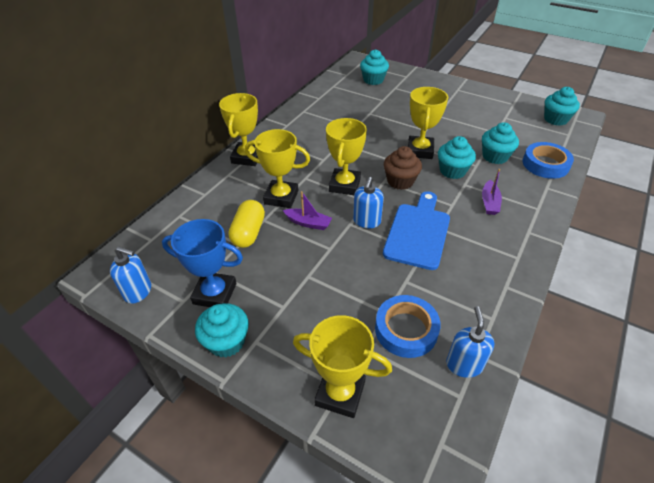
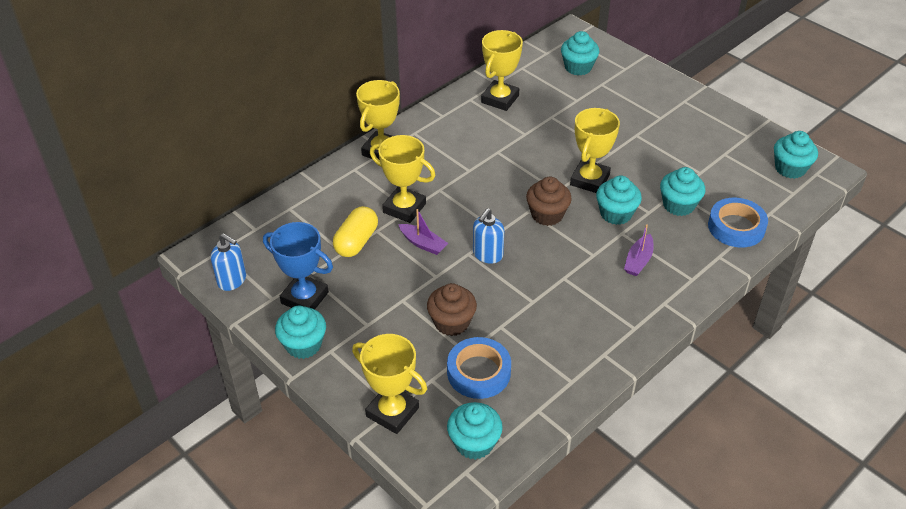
camera: 15 degrees right, 0 degrees up
(344, 185) = (480, 207): yellow trophy -> yellow trophy (500, 99)
(361, 287) = (451, 322): none -> brown cupcake
(418, 232) = (538, 278): blue cutting board -> none
(435, 407) = (474, 443): none -> turquoise cupcake
(464, 364) = (520, 415): blue soap dispenser -> none

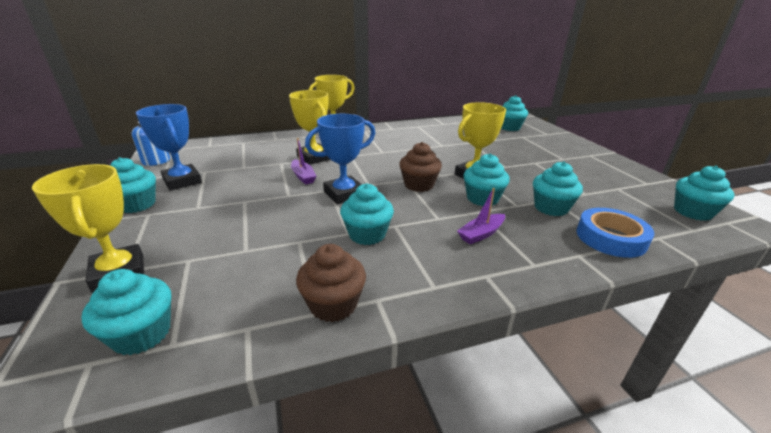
camera: 25 degrees right, 15 degrees down
(356, 242) = (259, 165): yellow capsule -> none
(451, 322) = (261, 225): brown cupcake -> brown cupcake (333, 304)
(478, 372) = (235, 269): blue tape -> none
(487, 254) = (344, 194): blue soap dispenser -> blue trophy
(500, 99) = (439, 129): yellow trophy -> none
(549, 297) = (367, 234): none -> turquoise cupcake

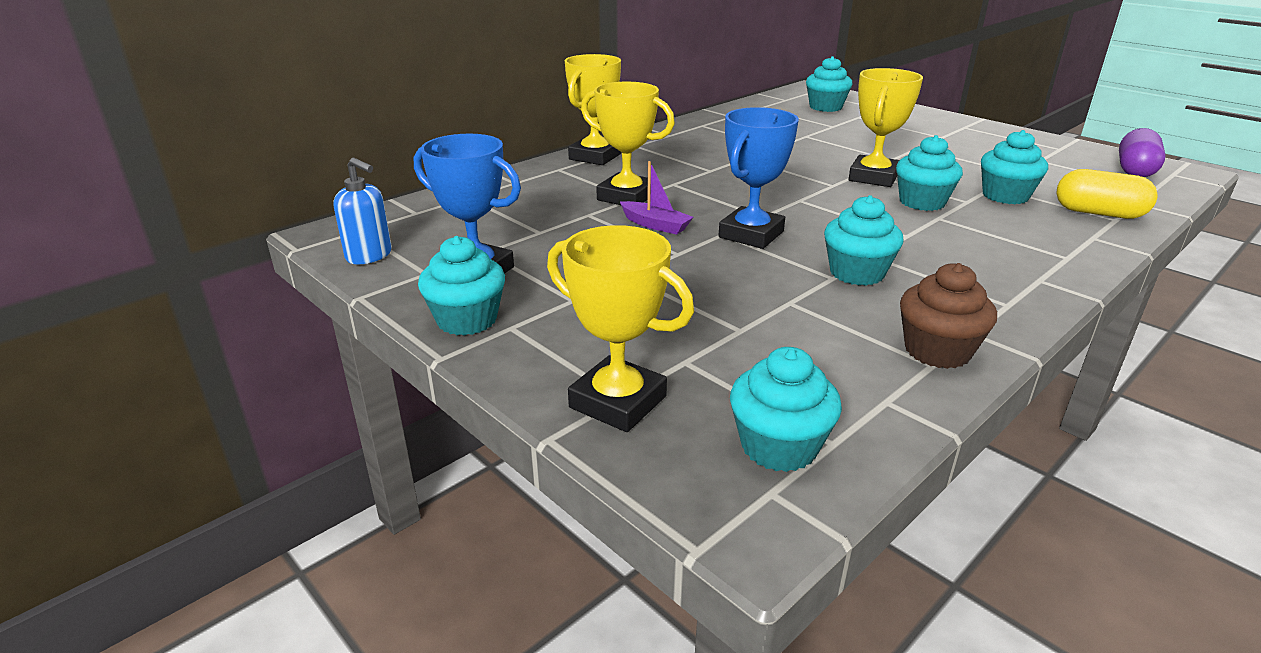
camera: 25 degrees left, 0 degrees up
(419, 185) = (826, 202): brown cupcake -> none
(481, 234) = (976, 240): purple boat -> none
(610, 238) = (1098, 213): blue tape -> yellow capsule
(692, 212) = (1135, 170): turquoise cupcake -> purple capsule

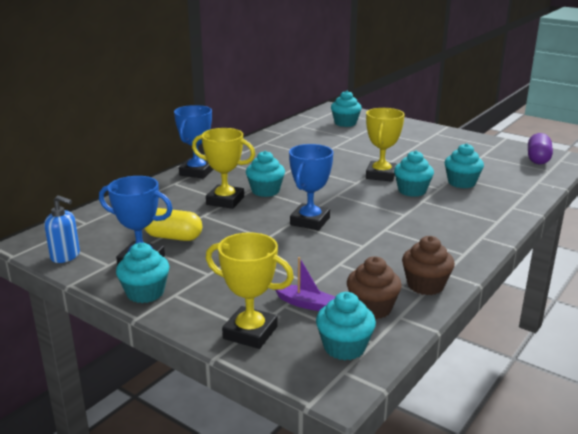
camera: 10 degrees left, 5 degrees down
(595, 156) = (197, 172): yellow trophy -> blue trophy
(655, 225) = (248, 219): purple boat -> purple boat (305, 303)
(837, 381) = (372, 308): none -> brown cupcake
(857, 273) = (376, 241): turquoise cupcake -> turquoise cupcake (265, 191)
(1098, 213) = (515, 190): yellow capsule -> yellow capsule (173, 237)

